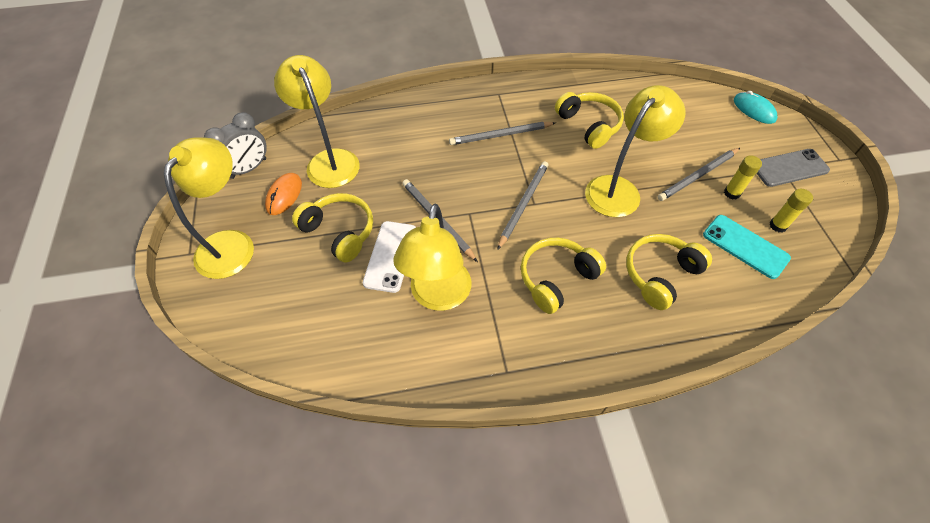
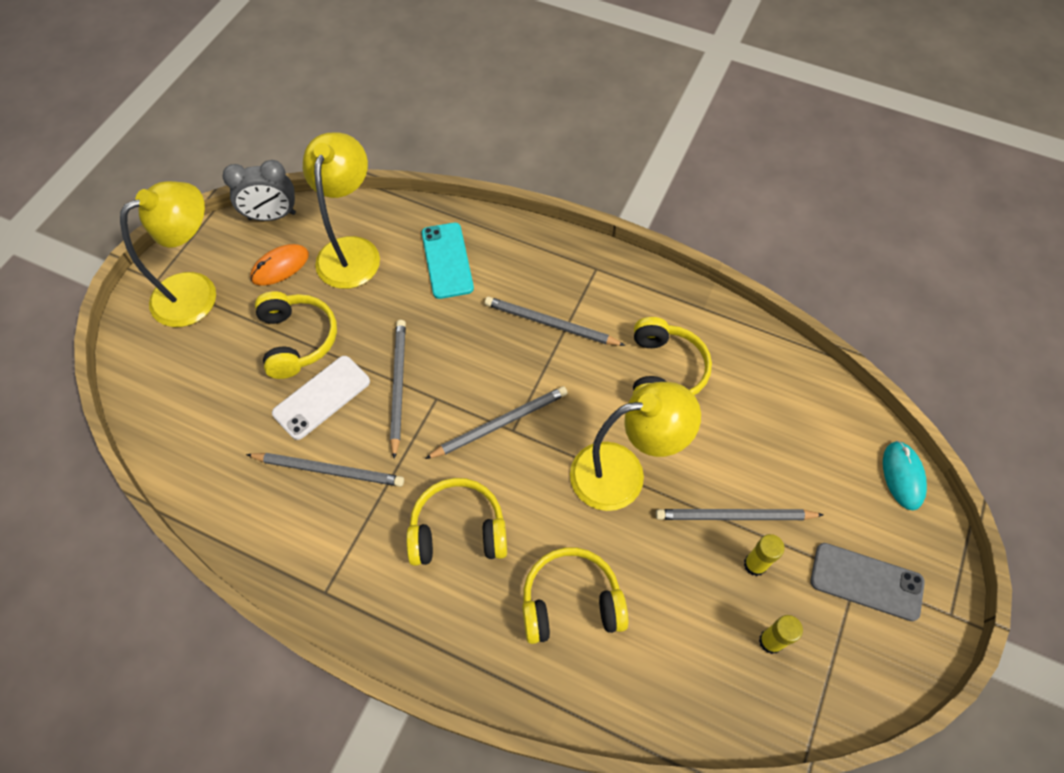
camera: 35 degrees right, 5 degrees up
(438, 296) = (329, 470): yellow lamp -> grey pencil
(745, 246) = (703, 638): turquoise phone -> turquoise phone (447, 260)

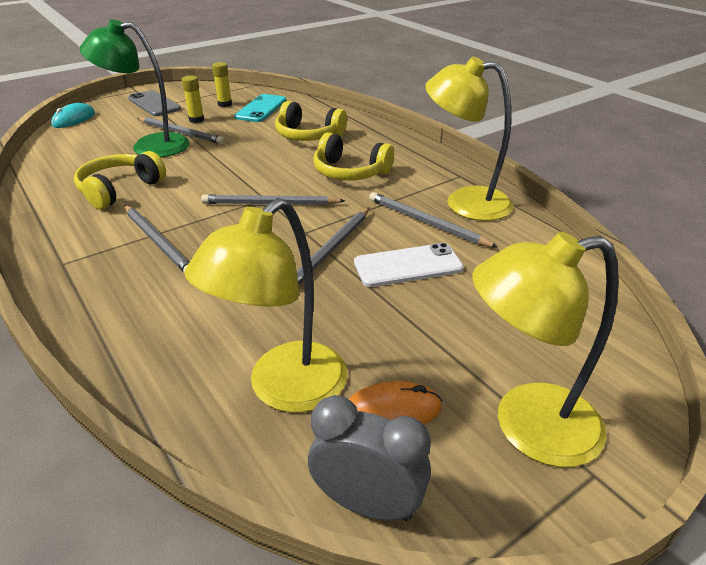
camera: 150 degrees left, 25 degrees down
(298, 340) = (409, 318): yellow headphones -> none
(447, 260) = (185, 329): turquoise phone -> turquoise phone (261, 109)
(623, 473) = (217, 162): yellow lamp -> yellow lamp (464, 202)
(734, 464) = (149, 146): none -> green lamp

